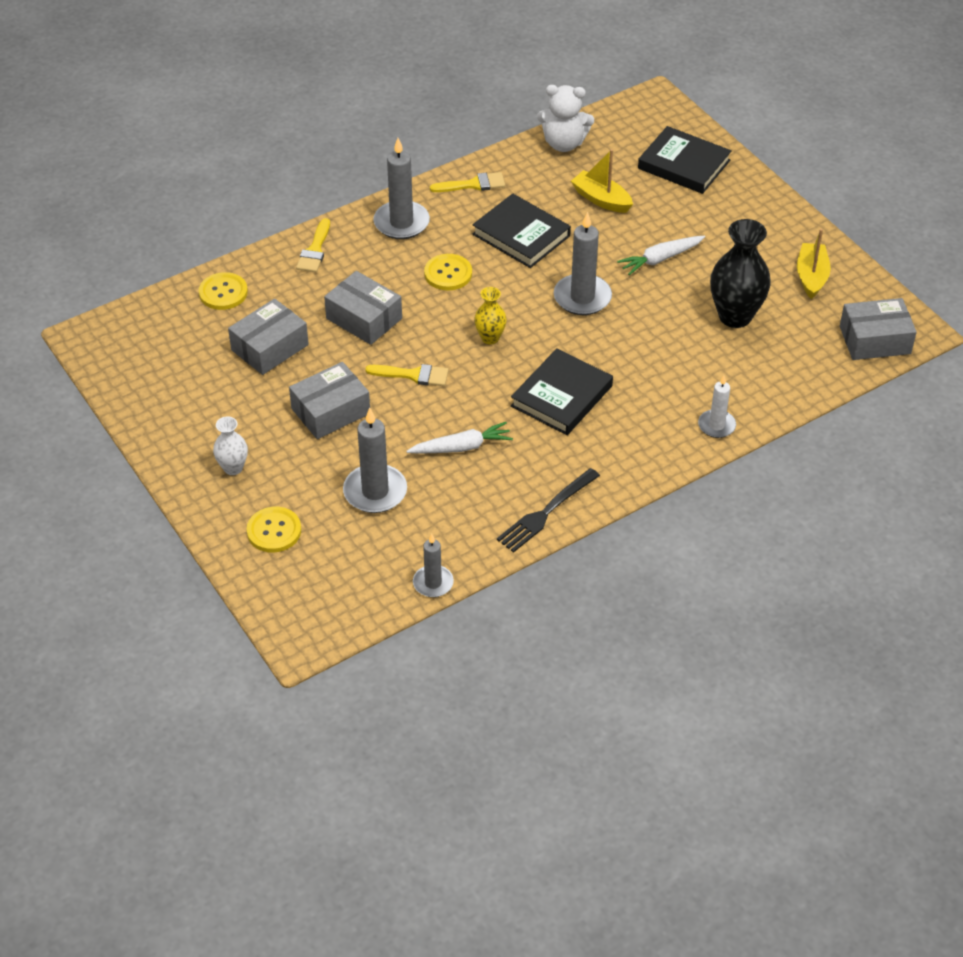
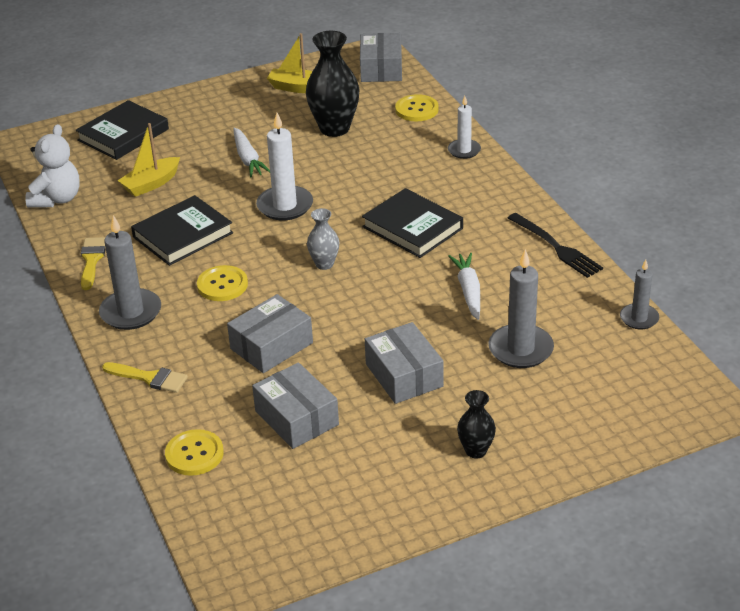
camera: 80 degrees left, 10 degrees down
(233, 468) = (476, 451): white vase -> black vase
(274, 531) = (568, 422): yellow button -> yellow button (416, 109)
(413, 375) = (364, 316): yellow brush -> none
(490, 338) = (324, 264): yellow vase -> grey vase
(582, 297) = (285, 206): grey candle -> white candle

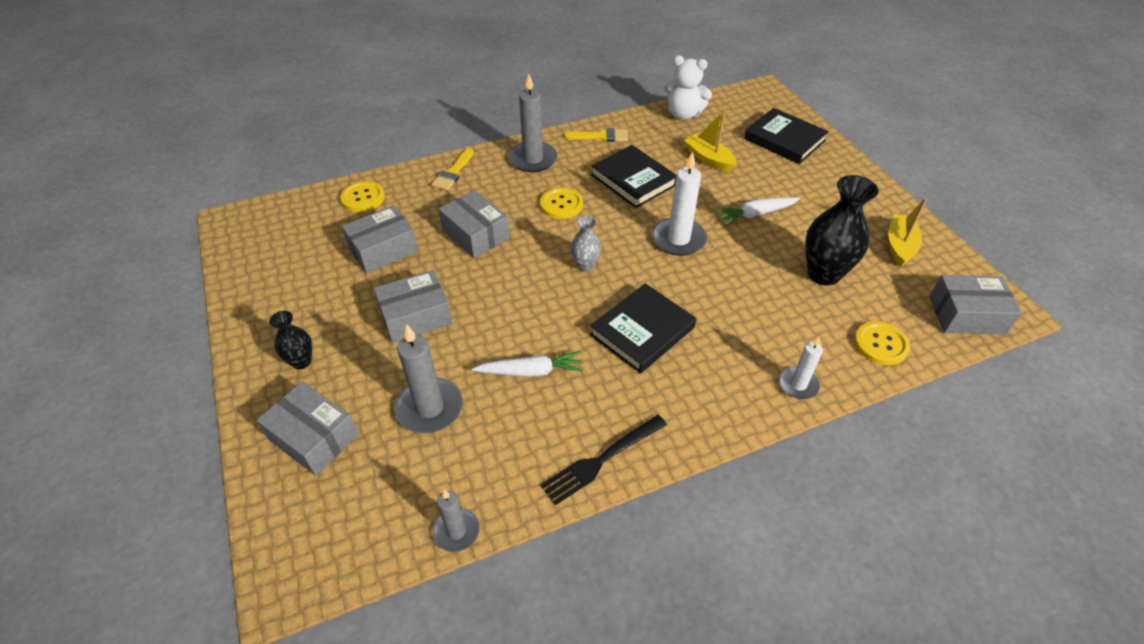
camera: 90 degrees right, 10 degrees up
(567, 421) = (313, 437): none -> grey box

